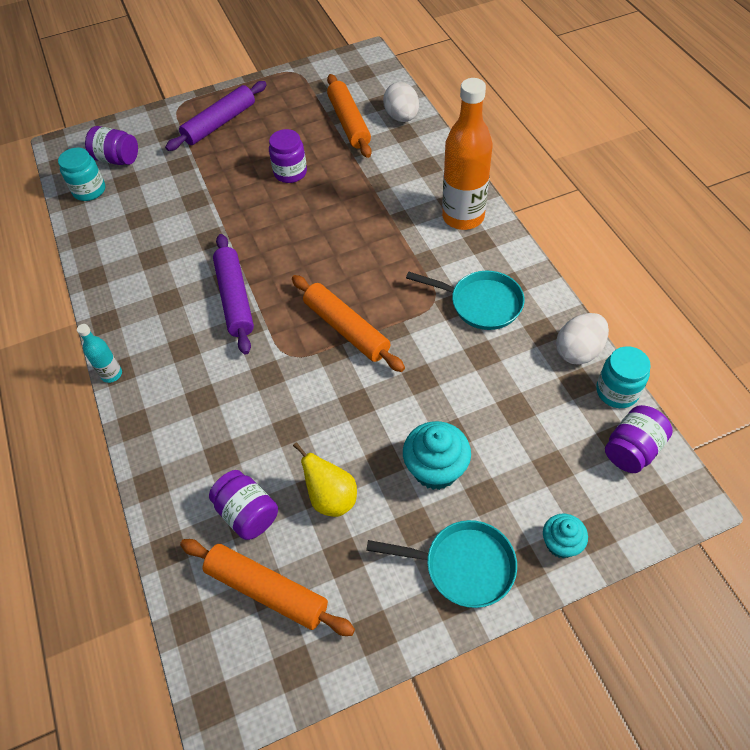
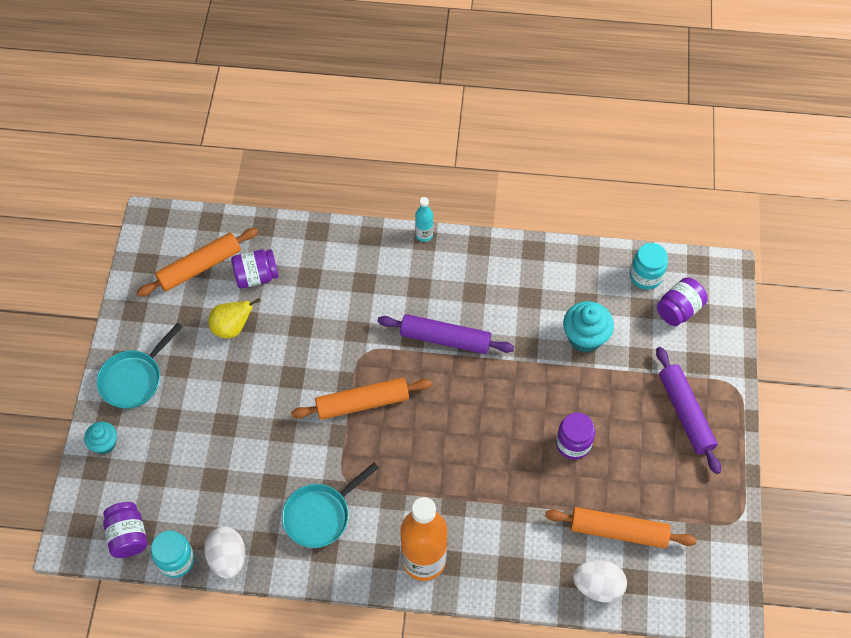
camera: 115 degrees right, 5 degrees up
(435, 469) = (207, 400): turquoise cupcake -> turquoise cupcake (585, 337)

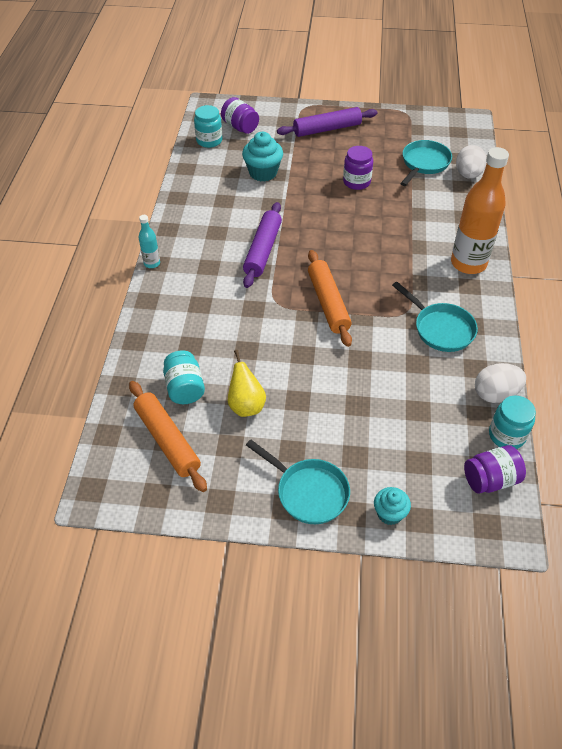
camera: 90 degrees left, 10 degrees down
(256, 276) = (185, 388): purple jar -> turquoise jar
(618, 531) = (424, 163): orange rolling pin -> turquoise pan

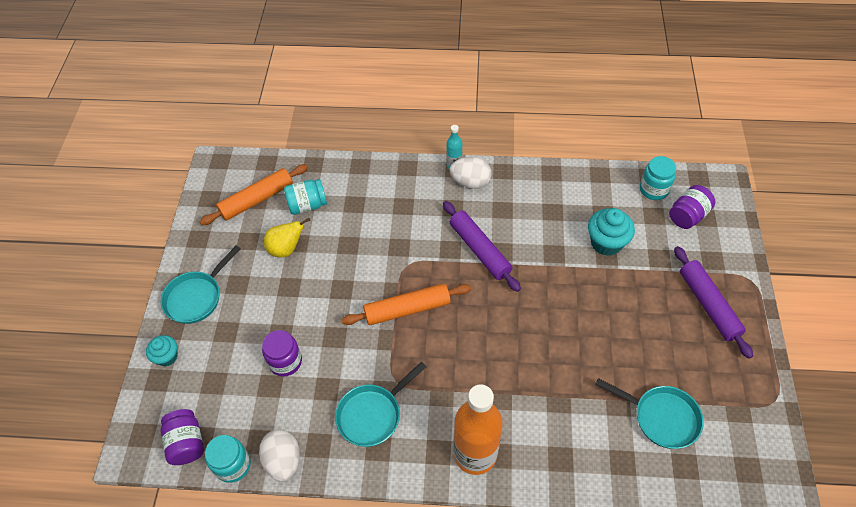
camera: 90 degrees right, 5 degrees up
(263, 250) = (479, 250): purple rolling pin -> purple rolling pin turned 45 degrees clockwise
(356, 182) = (607, 337): purple jar -> purple jar (285, 362)
(468, 175) = (649, 472): white egg -> white egg (470, 182)

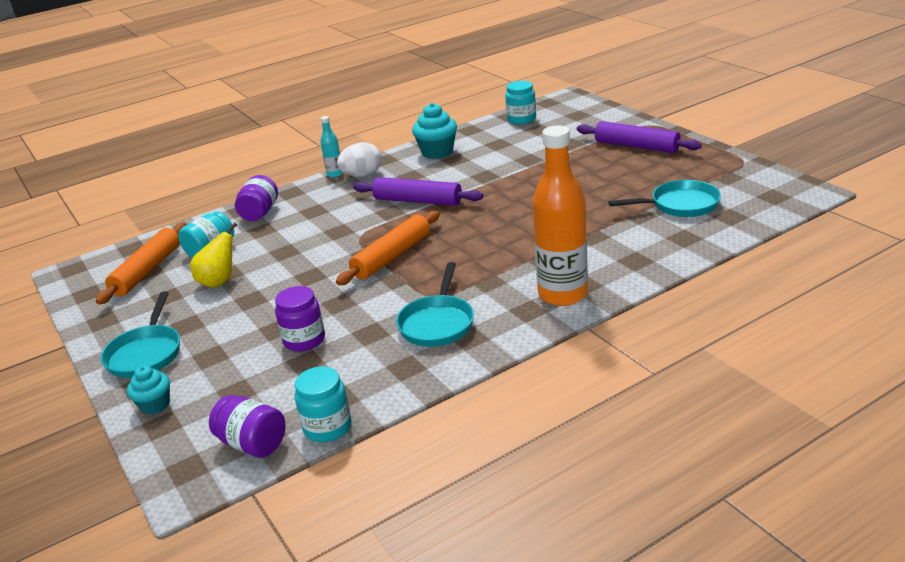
camera: 35 degrees left, 25 degrees down
(283, 461) = (381, 395): white egg -> none
(606, 243) = (520, 154): turquoise cupcake -> turquoise cupcake (437, 152)
(687, 216) = (564, 119): purple jar -> purple jar (259, 213)

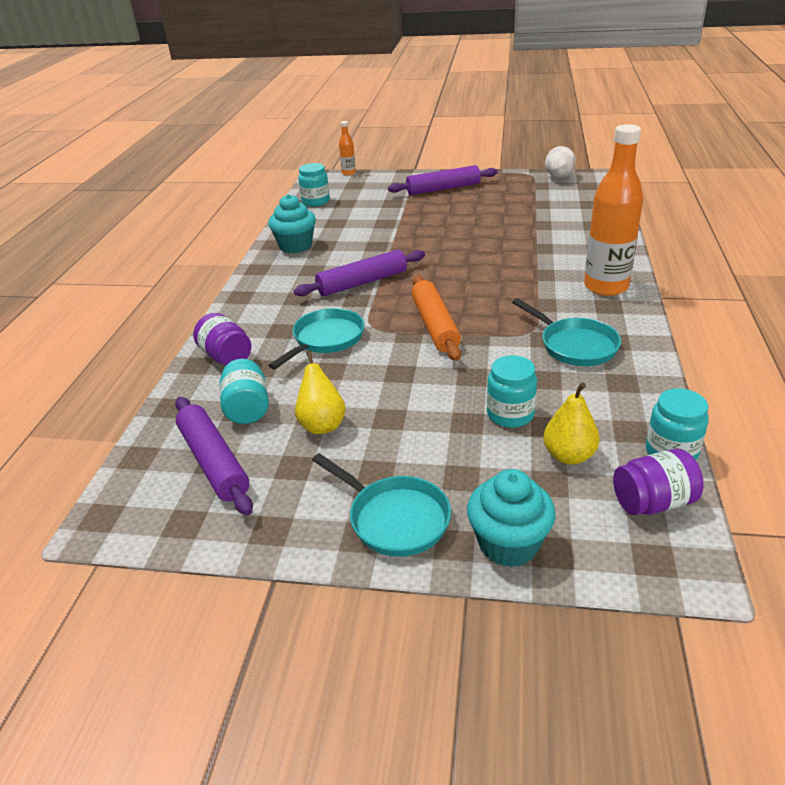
camera: 50 degrees left, 5 degrees up
(147, 271) = (213, 462): orange rolling pin -> purple rolling pin
(155, 405) = (508, 544): turquoise cupcake -> turquoise cupcake, size x1.61
(276, 386) = (569, 455): none -> yellow pear
(304, 340) = (510, 414): purple jar -> turquoise jar
(335, 174) = (233, 297): turquoise bottle -> none
(362, 175) = (264, 287): white egg -> white egg (558, 177)
(596, 102) = (348, 173): none -> orange bottle
(680, 205) = (550, 209): turquoise pan -> turquoise pan (326, 339)

